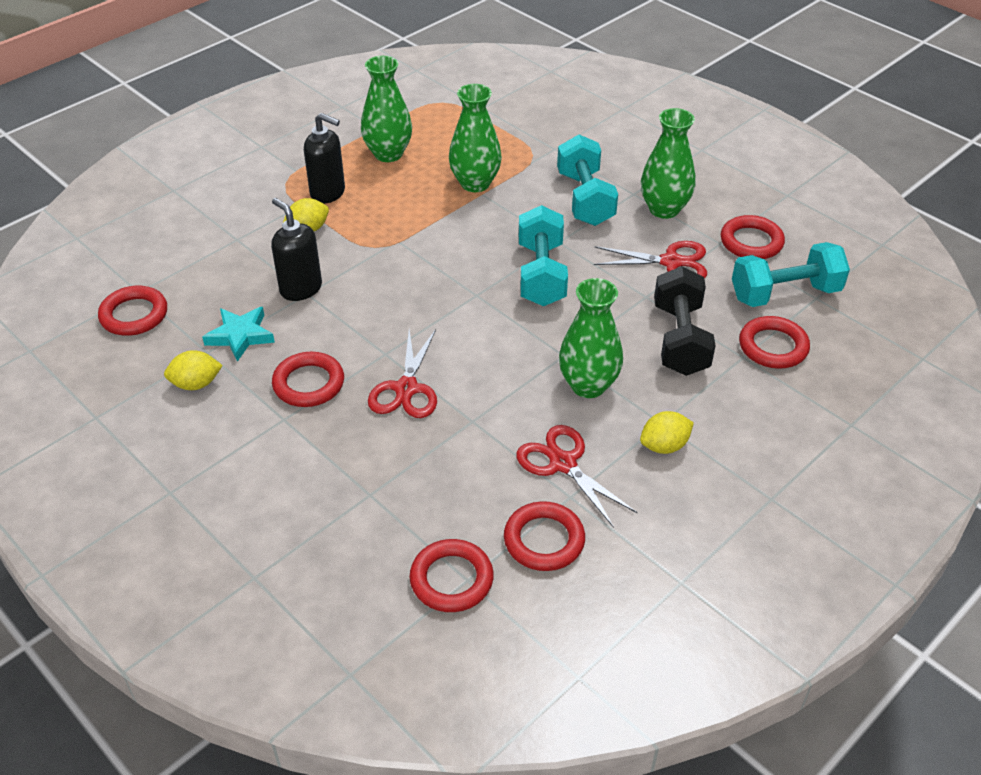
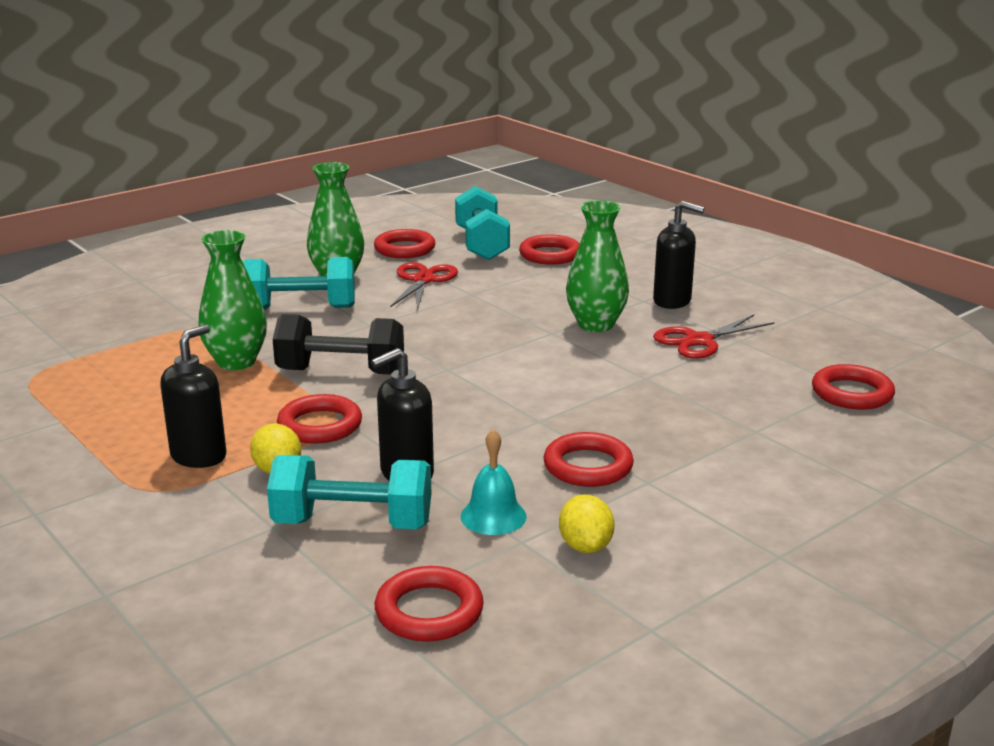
camera: 85 degrees left, 20 degrees down
(240, 336) = (493, 516): turquoise star -> turquoise bell
(388, 154) = (132, 413): green vase -> none
(406, 389) = (598, 409): red scissors -> none
(541, 274) = (423, 336): turquoise dumbbell -> turquoise dumbbell (353, 523)
(544, 540) = (793, 353): red ring -> red ring (320, 425)
(664, 446) = (672, 301): yellow lemon -> black soap dispenser
(680, 340) = (536, 285): black dumbbell -> black dumbbell (341, 372)

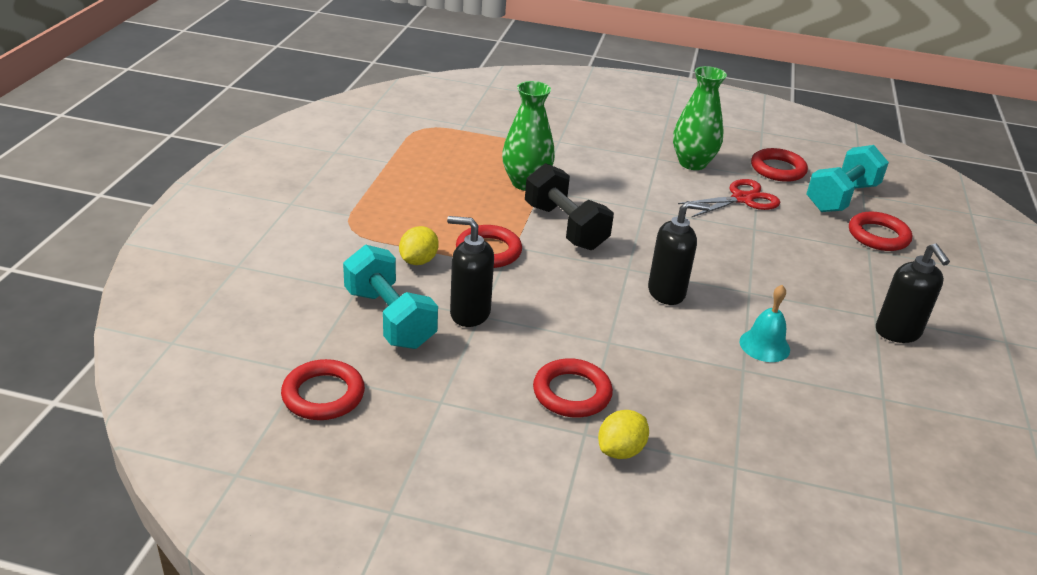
camera: 50 degrees right, 10 degrees up
(199, 456) = (403, 225): black soap dispenser -> black soap dispenser (667, 292)
(300, 308) = (626, 171): turquoise dumbbell -> none
(493, 516) = (458, 375): turquoise bell -> turquoise bell (764, 345)
(585, 546) = (463, 435): yellow lemon -> yellow lemon (620, 450)
(596, 325) = (794, 308): green vase -> none
(699, 341) = (848, 375): red scissors -> none
(852, 393) = (883, 507): red ring -> none

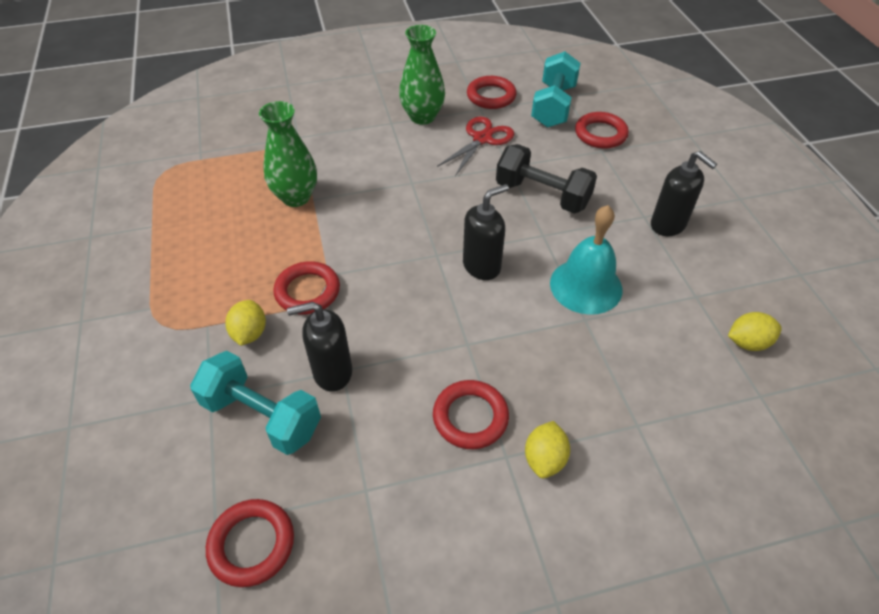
camera: 25 degrees left, 15 degrees up
(565, 227) = (358, 232): black dumbbell -> black dumbbell (542, 195)
(764, 345) = (586, 286): turquoise bell -> turquoise bell, size x1.61
(914, 456) = (747, 342): none -> yellow lemon

